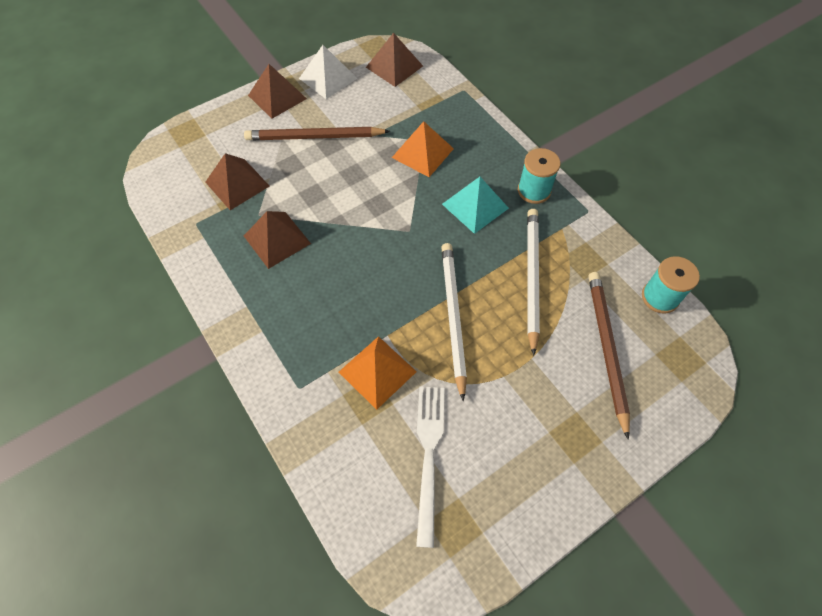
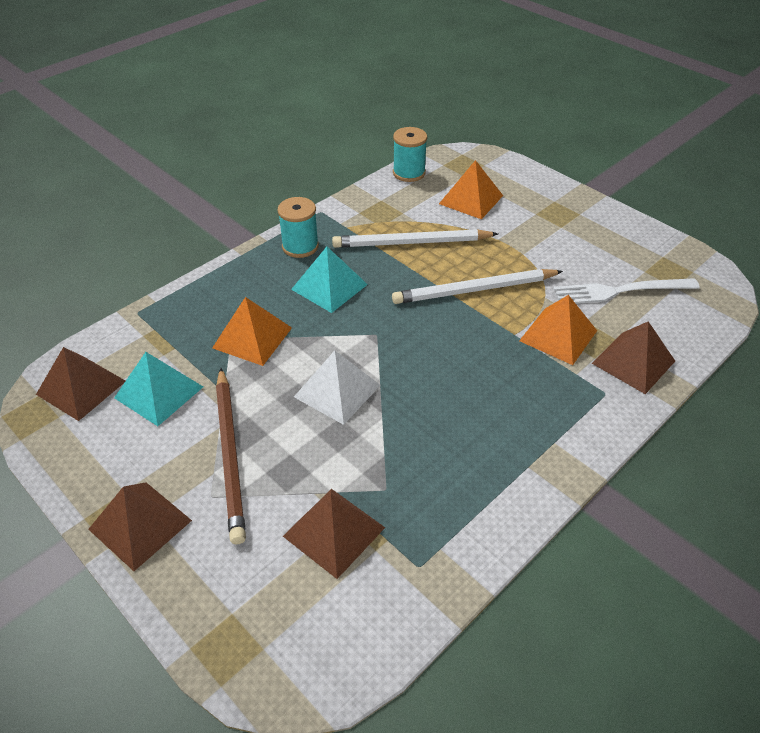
camera: 100 degrees left, 15 degrees down
(277, 239) = (421, 457): brown pyramid -> brown pyramid (633, 362)
(328, 78) = (99, 464): white pyramid -> white pyramid (337, 391)
(380, 103) = (159, 392): none -> turquoise pyramid
(606, 349) = (471, 199): brown pencil -> orange pyramid

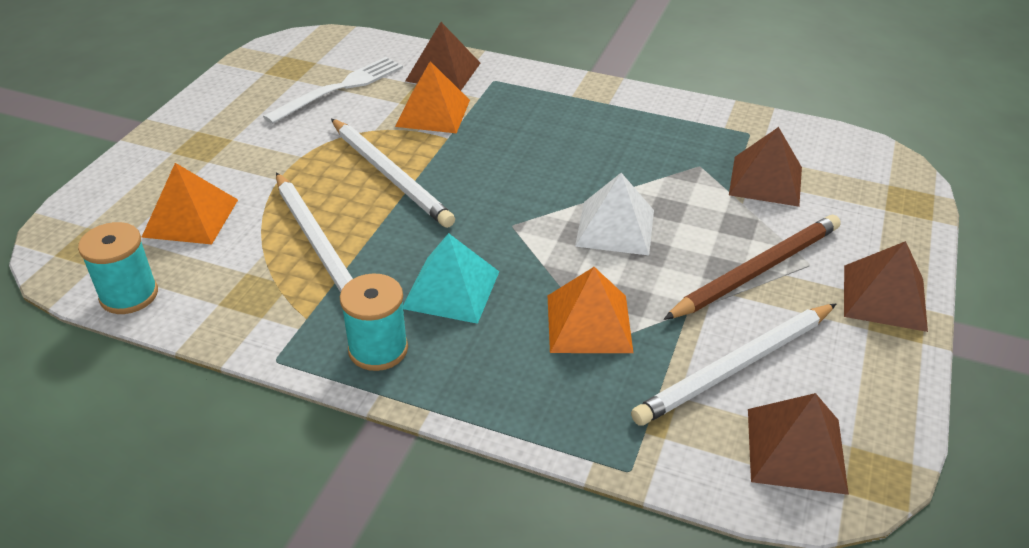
camera: 115 degrees left, 5 degrees down
(159, 392) = (736, 367): turquoise pyramid -> white pencil
(620, 291) = (340, 89): white fork -> white fork turned 105 degrees counterclockwise

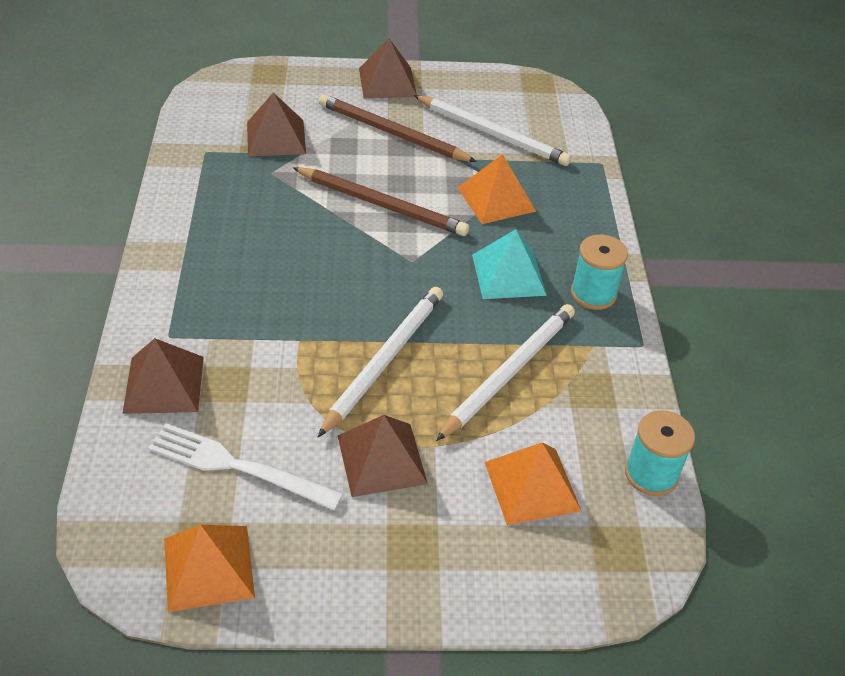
camera: 115 degrees left, 5 degrees up
(433, 113) = (258, 365): orange pyramid -> orange pyramid (209, 567)
(615, 227) = (382, 205): white pyramid -> brown pencil
(795, 450) = (541, 108): brown pyramid -> brown pyramid (381, 459)

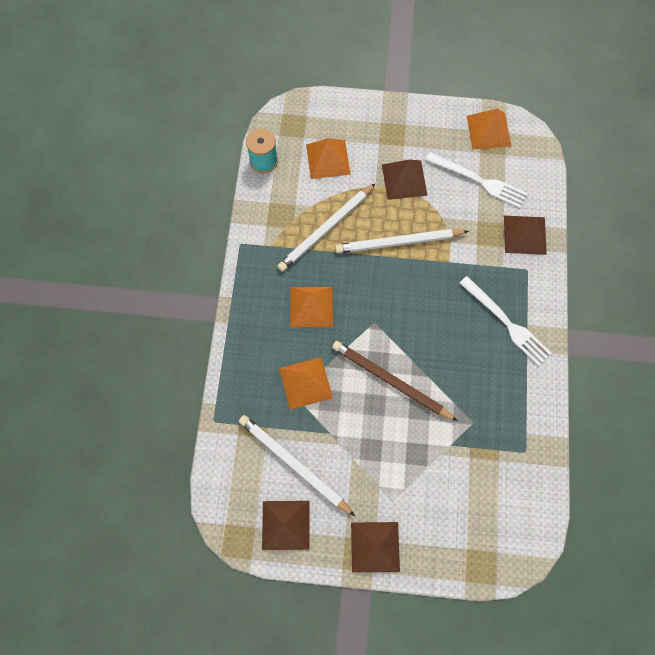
camera: 170 degrees left, 25 degrees up
(213, 270) = (506, 322): none -> white fork
(276, 138) = (471, 467): brown pyramid -> brown pyramid (286, 525)
(384, 360) = (398, 242): white pencil -> white pencil turned 45 degrees clockwise
(392, 133) = (376, 469): brown pencil -> none
(508, 274) = (311, 307): turquoise pyramid -> orange pyramid
(593, 294) = (259, 286): turquoise spool -> none

